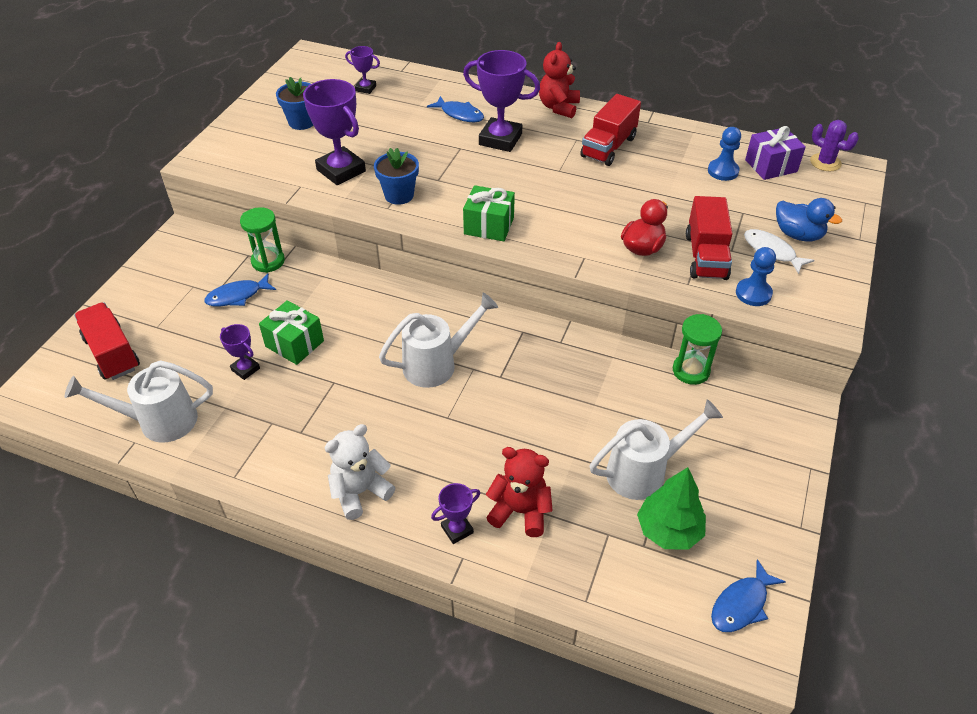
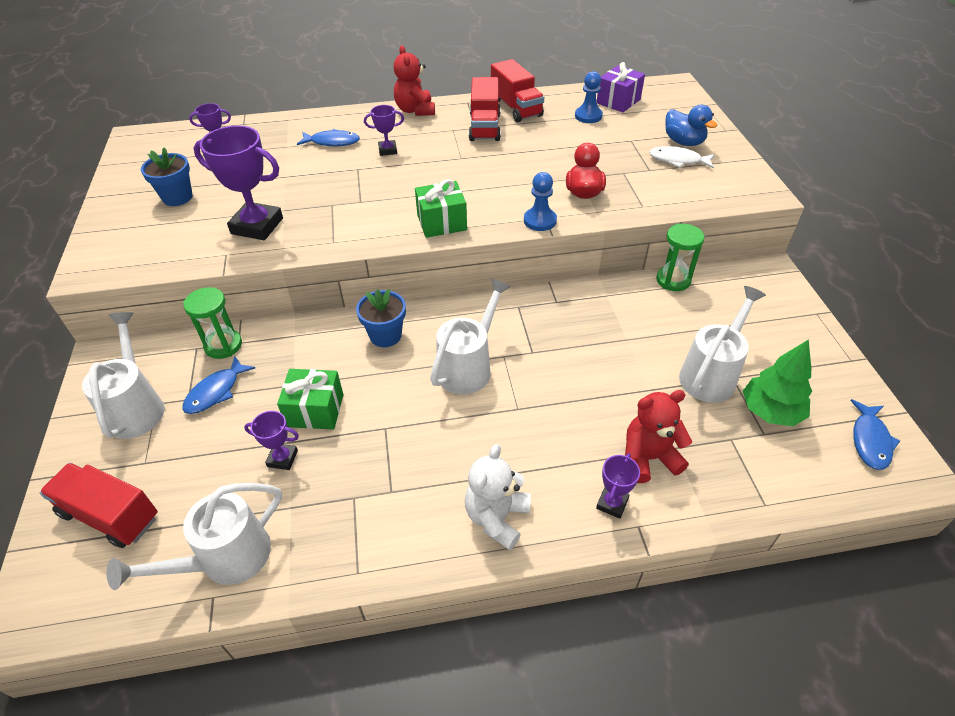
camera: 30 degrees left, 0 degrees up
(179, 283) = (136, 407): none -> white watering can
(399, 195) = (335, 227): blue flower pot -> blue flower pot (385, 335)
(500, 139) = (387, 150): purple trophy -> purple trophy, size x0.51
(705, 256) = (636, 181): red truck -> red truck (516, 108)
(753, 293) = (695, 195): blue pawn -> blue pawn (540, 220)
(798, 235) = (684, 142): blue duck -> blue duck turned 45 degrees clockwise
(825, 162) = (652, 87): purple cactus -> none

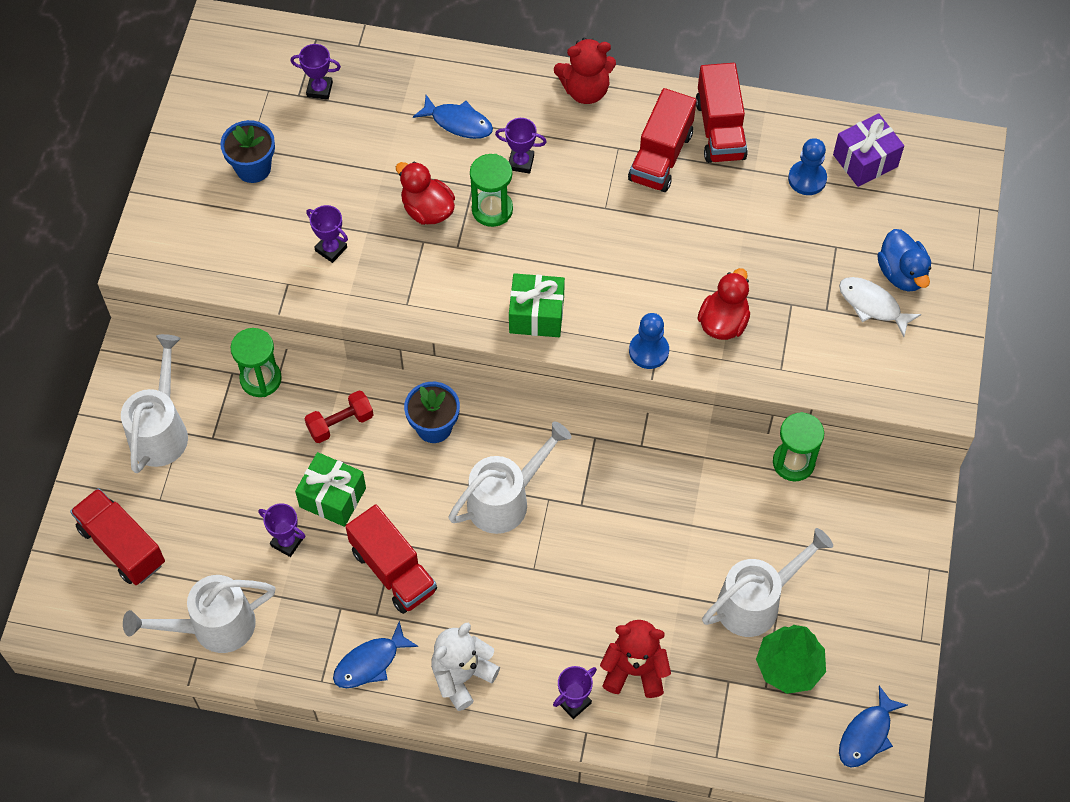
camera: 20 degrees right, 15 degrees up
(216, 392) = (241, 438): blue fish -> blue fish (370, 662)
(257, 226) = (331, 249): purple trophy -> purple trophy, size x0.51
(304, 355) = (340, 423): none -> red dumbbell
(328, 188) = (427, 210): none -> red duck
(378, 177) = (492, 209): none -> green hourglass
(393, 450) = (393, 570): none -> red truck
(415, 110) = (585, 90): red teddy bear -> red teddy bear turned 105 degrees counterclockwise

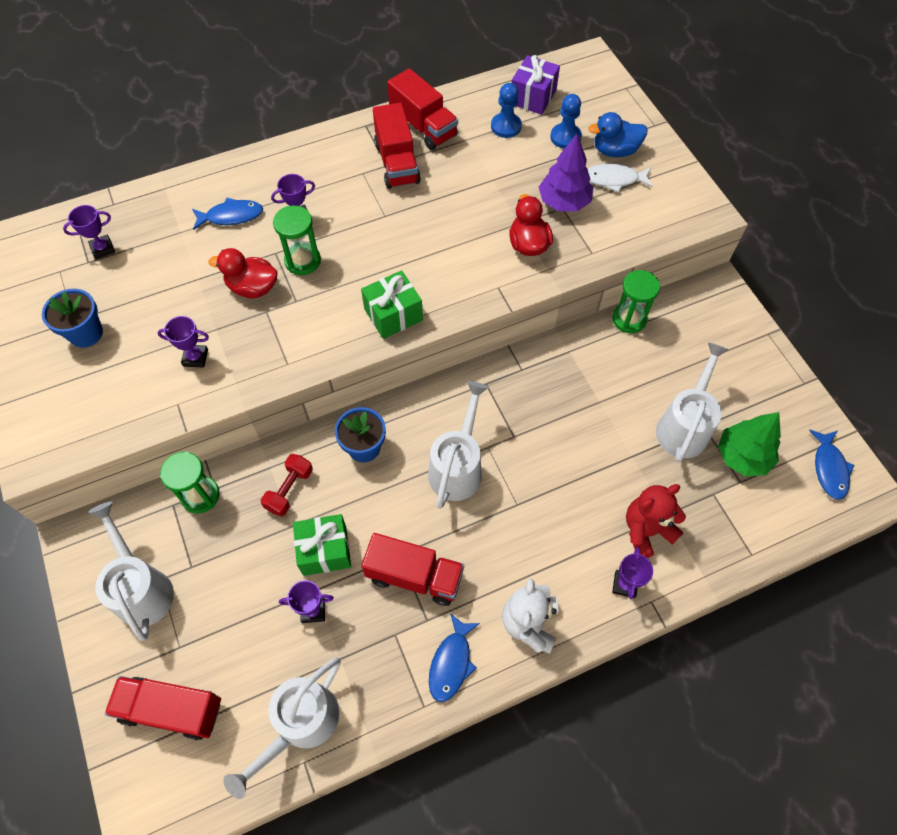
camera: 35 degrees left, 0 degrees up
(585, 90) = (310, 148): red teddy bear -> none
(648, 351) = (493, 293): blue pawn -> blue pawn (565, 137)
(797, 299) = (563, 202): none -> purple tree
(901, 273) = (615, 151): blue duck -> blue duck turned 135 degrees clockwise

